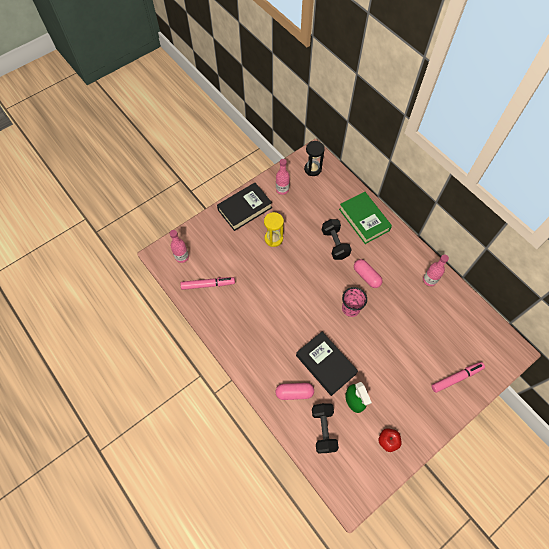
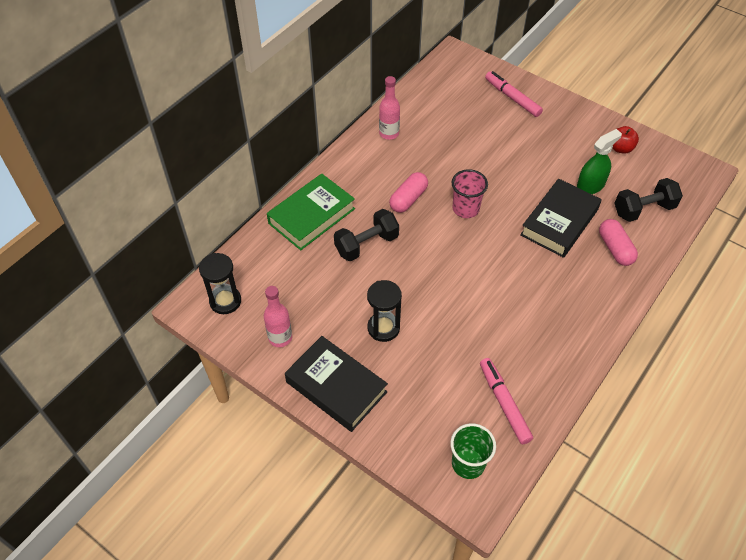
camera: 105 degrees left, 10 degrees down
(182, 257) = (468, 463): pink bottle -> green cup
(273, 238) = (383, 328): yellow hourglass -> black hourglass

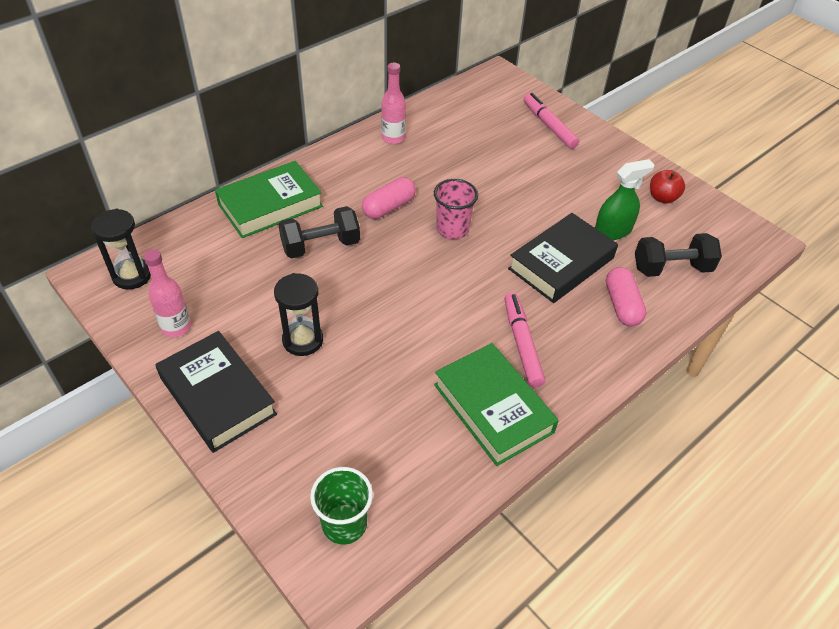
camera: 10 degrees right, 5 degrees down
(504, 403) = (418, 459): pink marker -> pink marker (522, 343)
(545, 352) = (493, 408): none -> green book

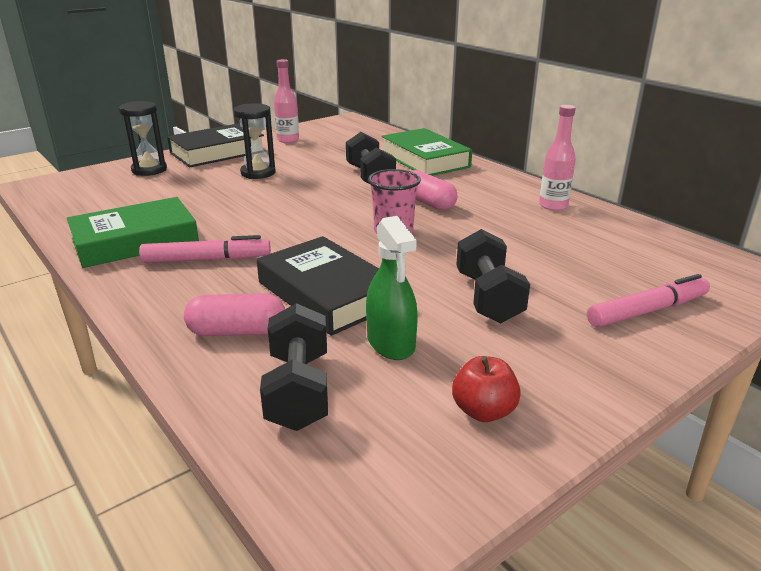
camera: 95 degrees right, 20 degrees down
(132, 275) = (343, 128): black hourglass -> black hourglass (149, 170)
(344, 524) = (77, 187): green cup -> none
(548, 186) = (488, 297): none -> black dumbbell

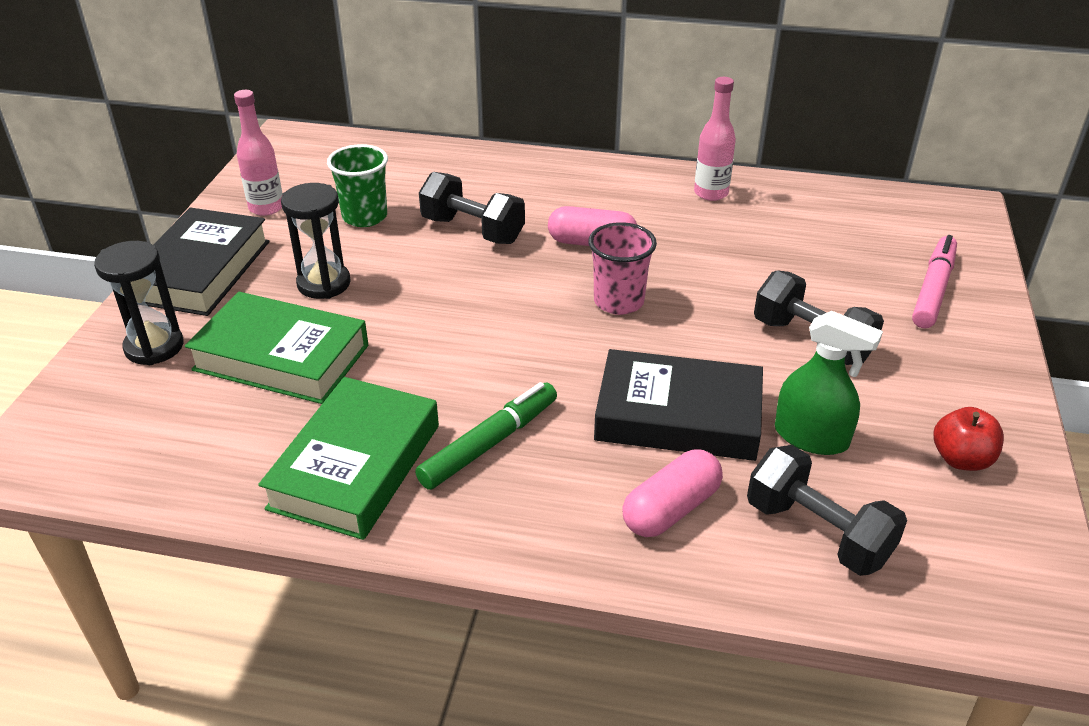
camera: 40 degrees left, 10 degrees up
(207, 259) = (489, 444): pink marker -> green marker
(326, 156) = (365, 217): none -> green cup
(425, 160) = (492, 175): green book -> green book (281, 357)

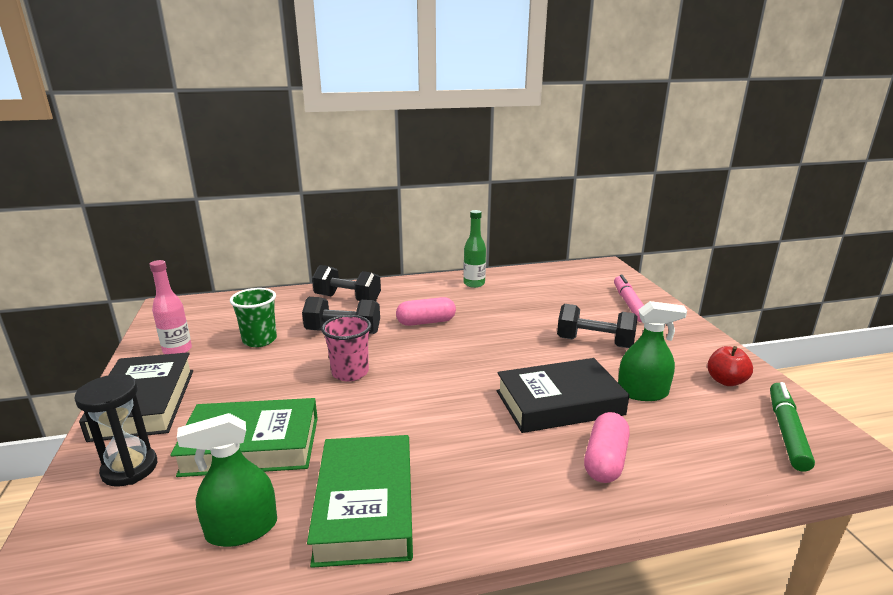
camera: 25 degrees left, 15 degrees down
(224, 448) = (242, 529): none -> green spray bottle
(324, 283) = (255, 387): black hourglass -> none
(489, 444) = (454, 457): green marker -> green marker (786, 431)
(618, 302) = (468, 349): pink cup -> pink cup (350, 372)
(711, 193) = (474, 284): pink bottle -> green bottle
(817, 532) = (697, 445): black dumbbell -> black dumbbell (347, 299)

